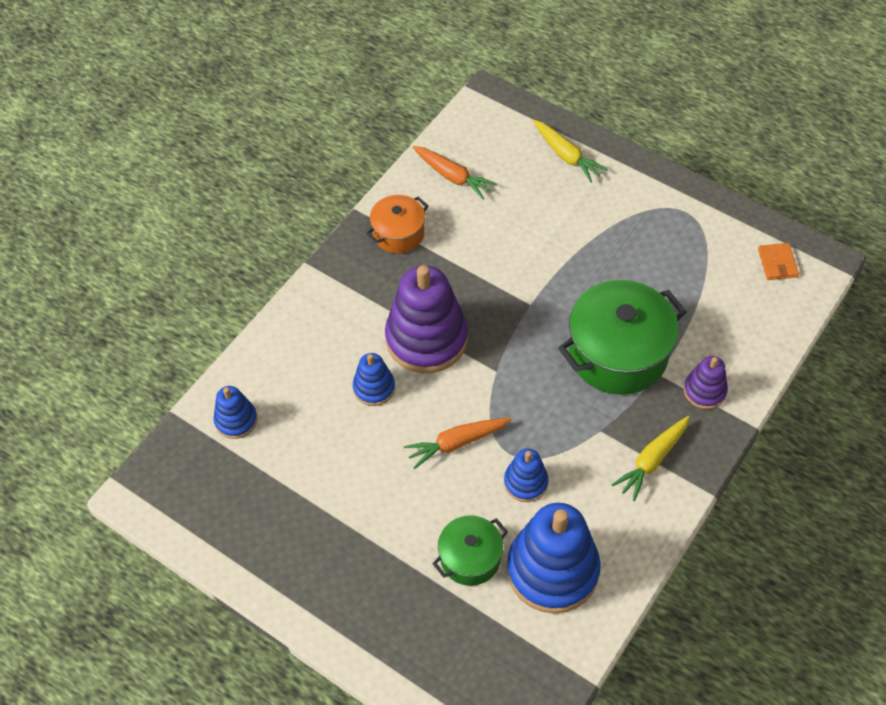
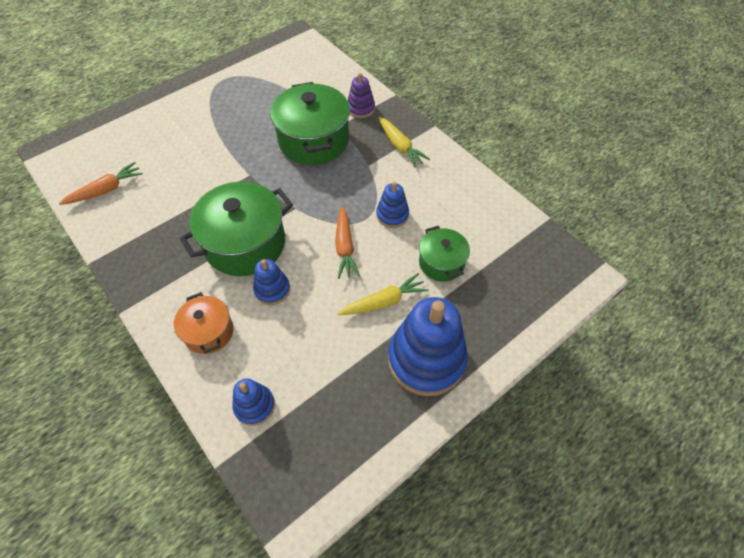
camera: 75 degrees left, 0 degrees up
(398, 234) = (136, 238): orange pot -> orange pot (209, 332)
(426, 339) = (245, 243): purple stacking toy -> green pot
(552, 570) = (463, 218): blue stacking toy -> blue stacking toy (426, 359)
(566, 156) = (136, 122): yellow carrot -> yellow carrot (384, 301)
(777, 263) = (286, 52): orange wallet -> none

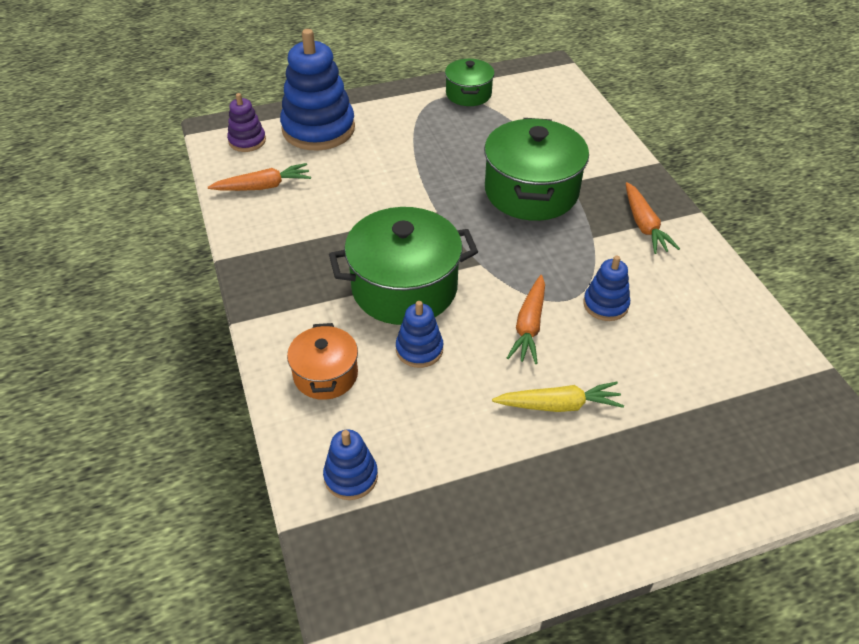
camera: 20 degrees right, 10 degrees down
(360, 108) = (606, 168): purple stacking toy -> purple stacking toy (247, 141)
(400, 146) = (644, 225): yellow carrot -> orange carrot
(426, 359) = (593, 493): blue stacking toy -> blue stacking toy (318, 129)
(441, 263) = (654, 380): green pot -> green pot (468, 94)

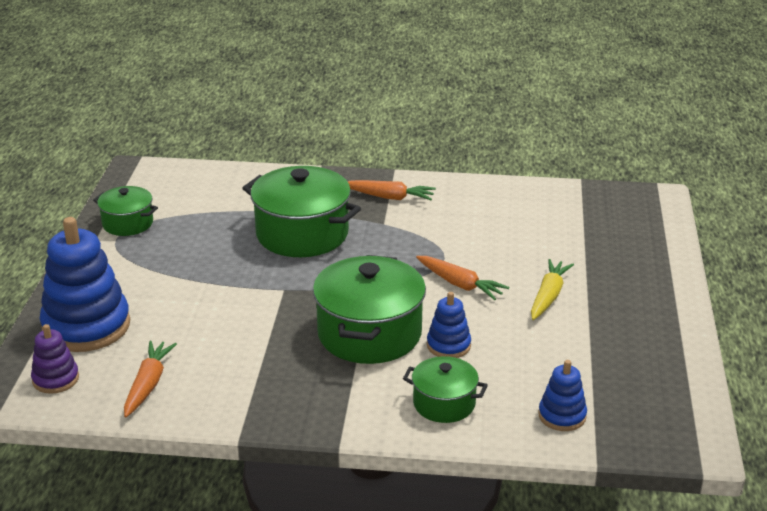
camera: 65 degrees left, 15 degrees down
(325, 375) = (444, 403): orange pot -> green pot
(605, 304) = (462, 243): blue stacking toy -> none

